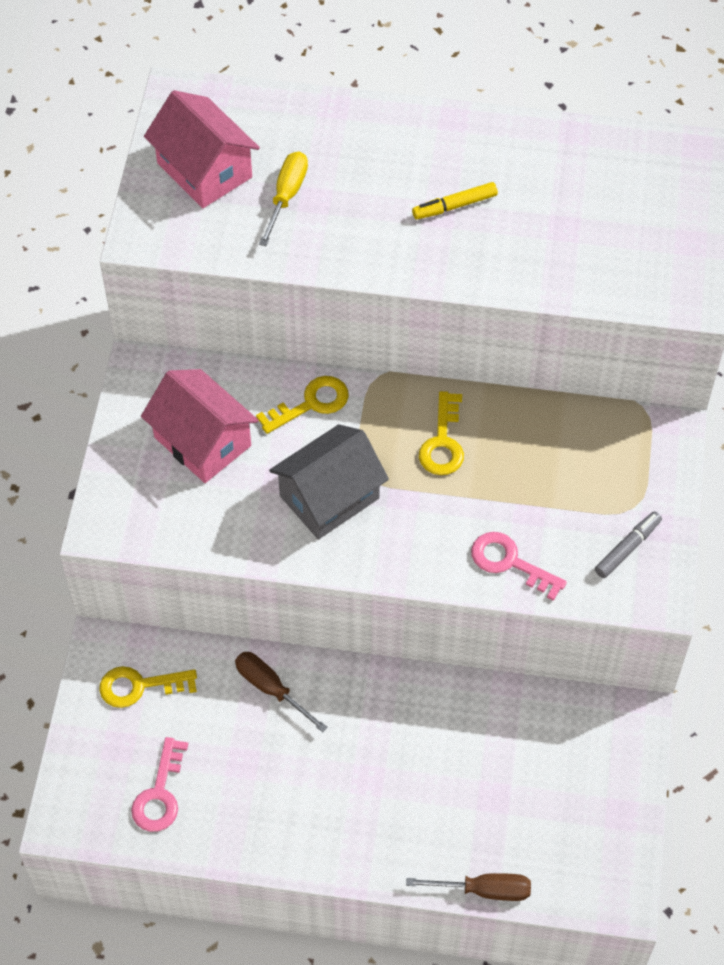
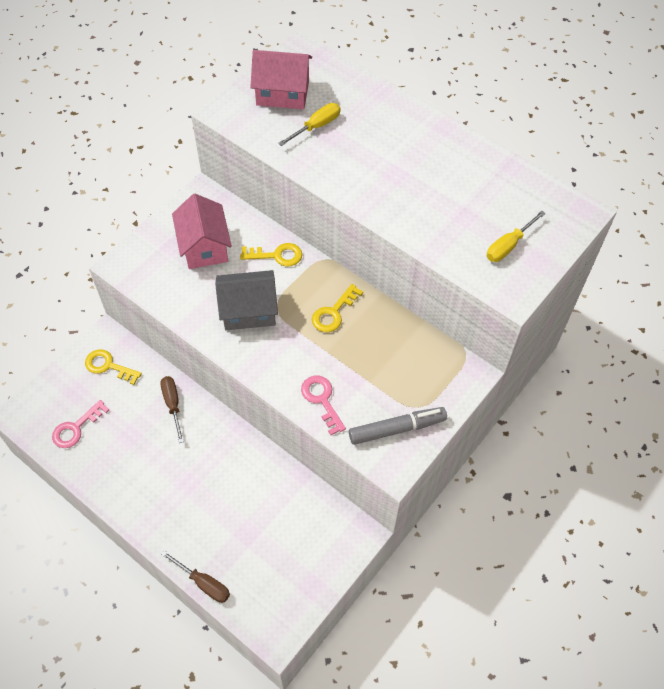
camera: 30 degrees right, 0 degrees up
(204, 170) = (282, 93): pink house -> pink house turned 75 degrees counterclockwise
(454, 206) = (408, 174): yellow marker -> none
(627, 548) = (397, 429): grey marker -> grey marker, size x1.60
(643, 240) = (508, 246): none -> yellow screwdriver

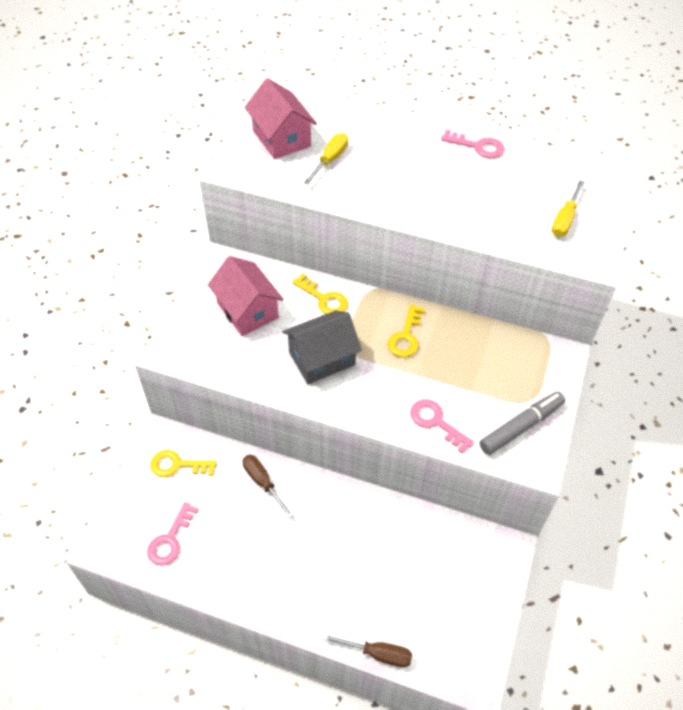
camera: 20 degrees left, 5 degrees down
(277, 255) = (324, 299): yellow key -> yellow key turned 60 degrees clockwise
(282, 93) = (281, 138): pink house -> pink house turned 75 degrees clockwise
(464, 149) = (478, 146): none -> pink key

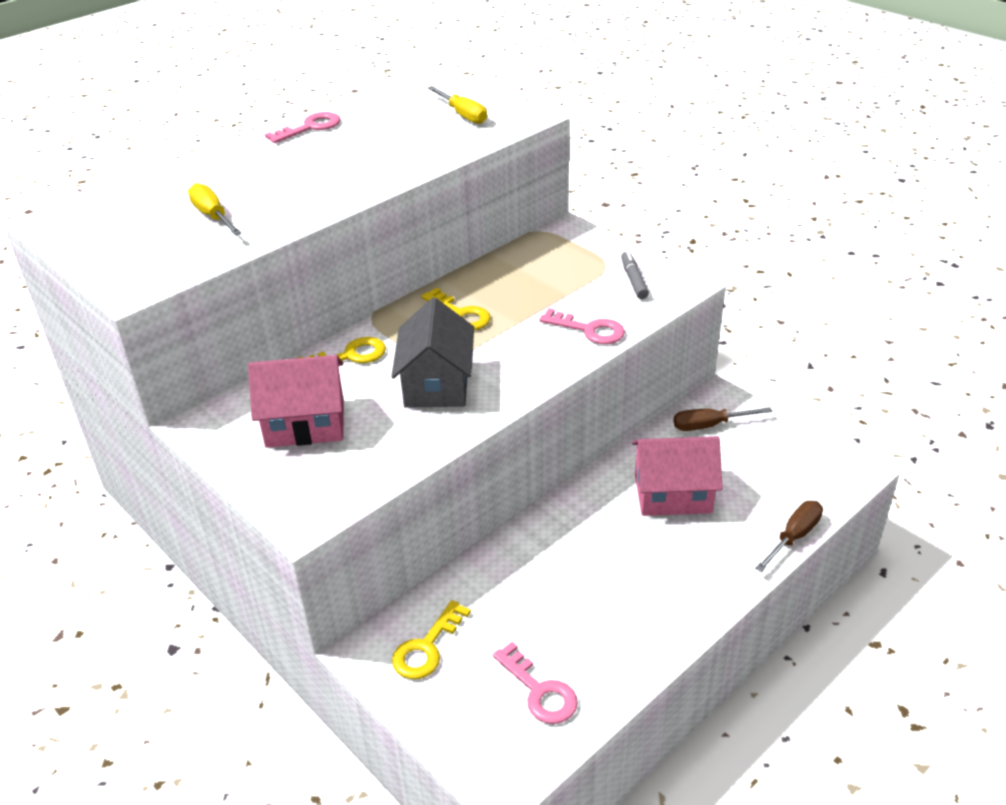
camera: 60 degrees left, 15 degrees down
(262, 482) = (514, 565): brown screwdriver -> brown screwdriver (709, 425)
(281, 138) = (129, 239): pink house -> pink house (673, 494)
(436, 422) = (589, 330): pink key -> pink key turned 135 degrees counterclockwise
(521, 426) = (633, 280): grey marker -> grey marker, size x0.63

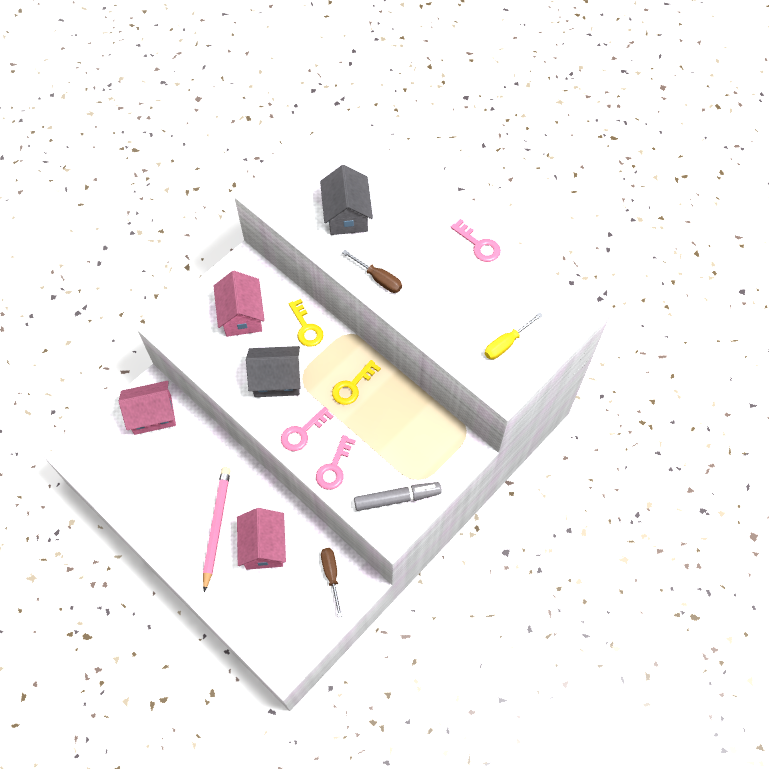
camera: 85 degrees right, 25 degrees up
(213, 216) = (347, 215): yellow screwdriver -> grey house
(427, 647) = (152, 415): yellow key -> pink house
(539, 691) = (121, 471): pink key -> pink key (302, 432)
(633, 280) = (397, 498): grey marker -> grey marker, size x1.60
(644, 550) = (216, 526): none -> pink pencil
(794, 537) = (224, 617): brown screwdriver -> brown screwdriver (378, 279)

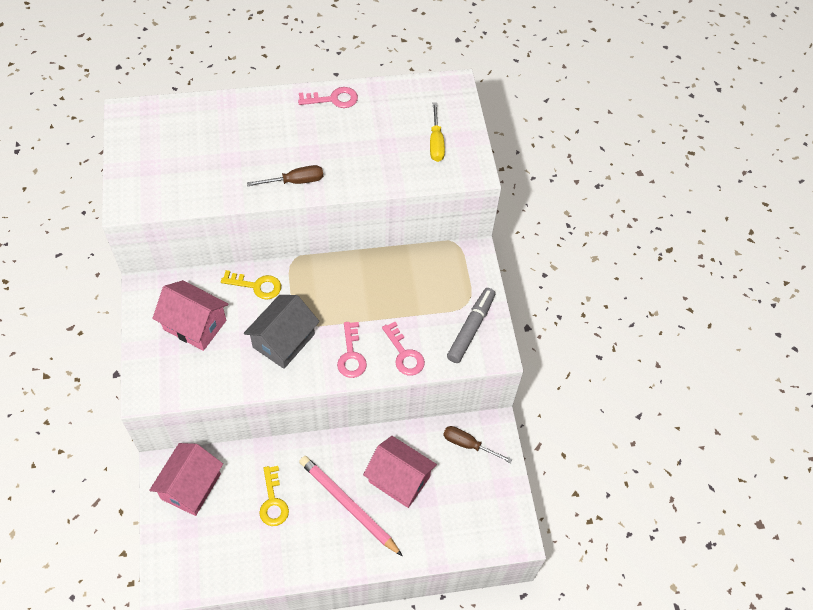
camera: 55 degrees left, 5 degrees down
(347, 215) = (212, 161): grey house -> none
(352, 386) = (343, 291): yellow key -> yellow key (273, 501)

